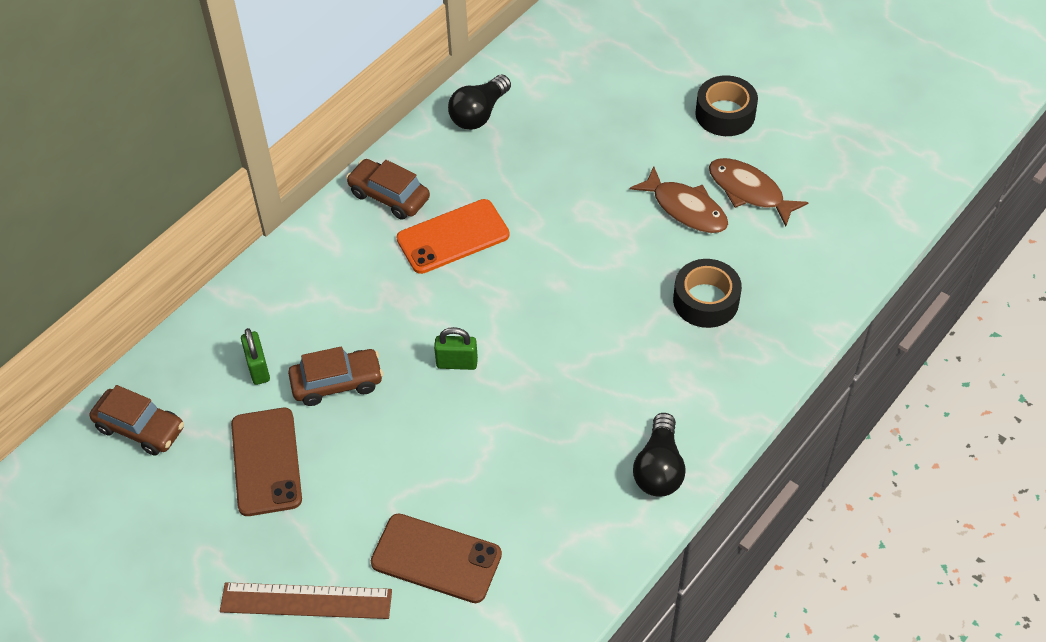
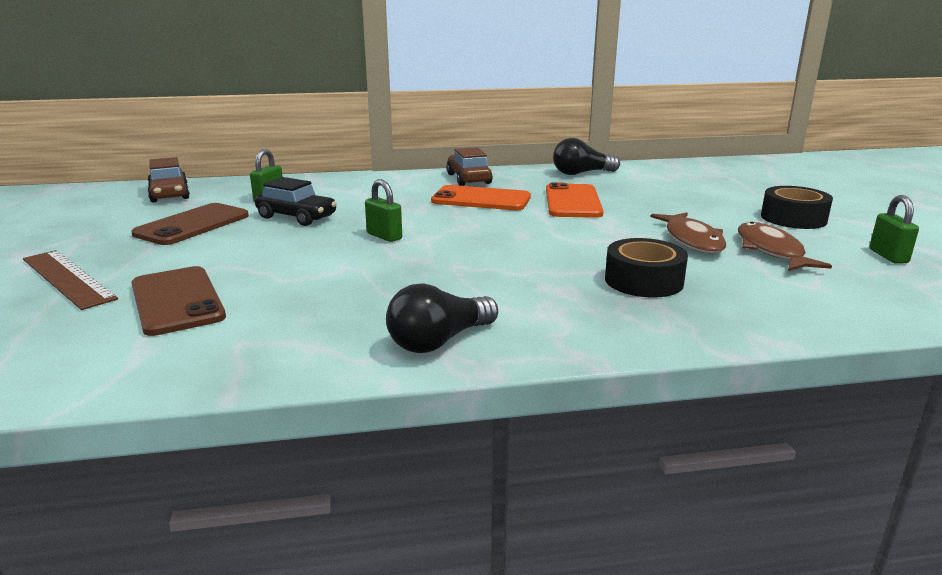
camera: 40 degrees right, 30 degrees down
(337, 383) = (297, 217): brown car -> black car
(534, 190) = (572, 202): none -> orange phone
(825, 149) = (888, 256): none -> green padlock

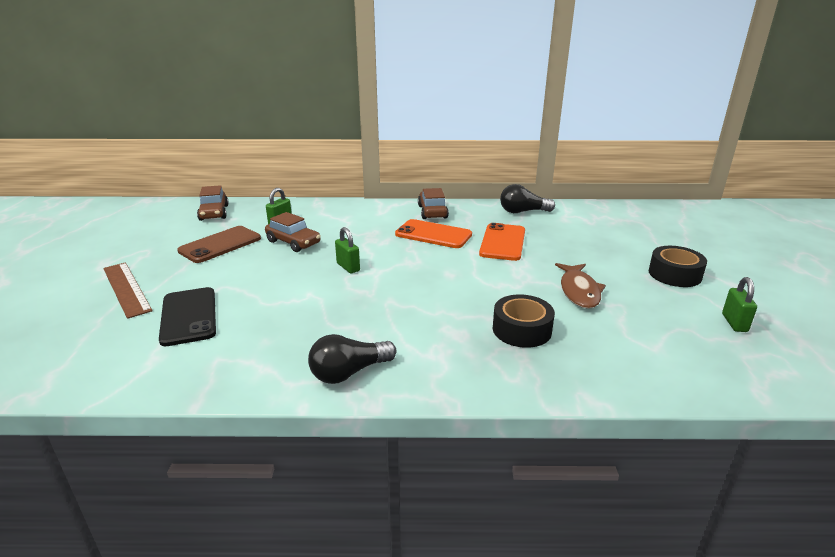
camera: 10 degrees right, 5 degrees up
(177, 301) = (189, 316): brown phone -> black phone
(297, 217) = (293, 242): black car -> brown car
(771, 251) = (638, 308): brown fish -> none

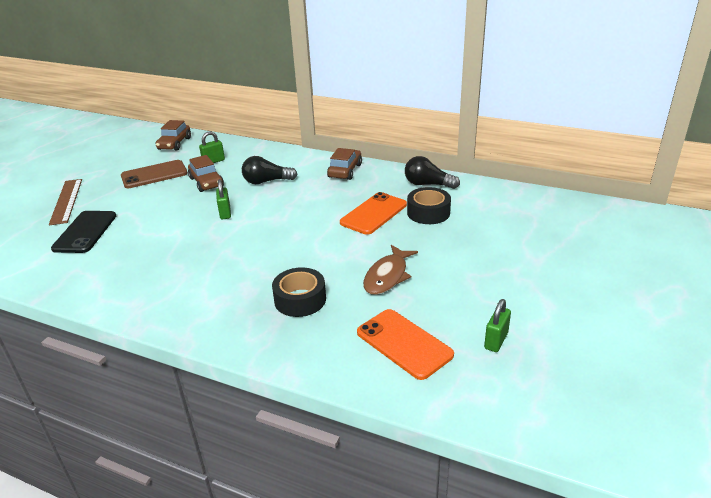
camera: 25 degrees right, 5 degrees up
(349, 372) = (144, 302): black light bulb -> black light bulb (266, 181)
(433, 234) = (322, 194): orange phone -> orange phone (404, 343)
(674, 274) = (499, 280): black tape -> black tape (428, 213)

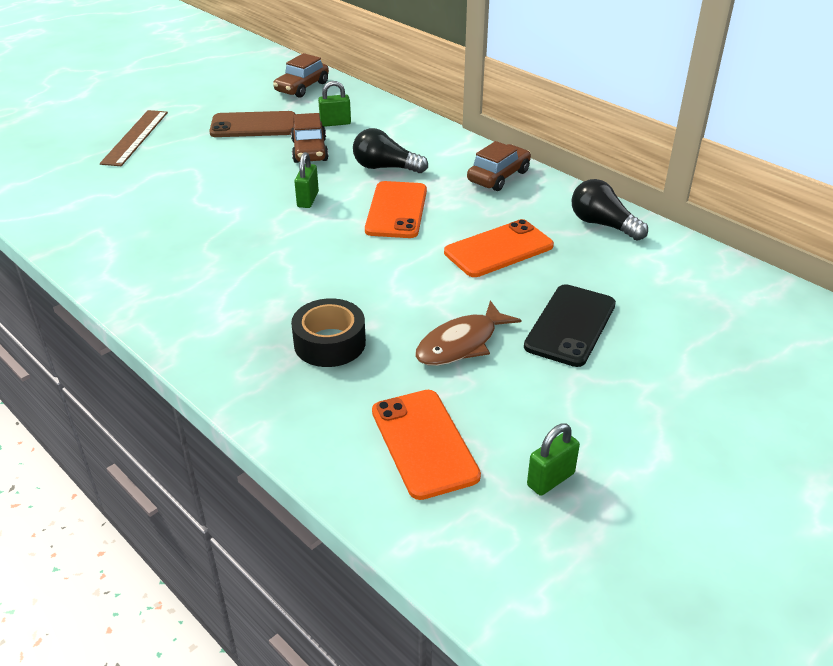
camera: 20 degrees right, 5 degrees up
(85, 232) = (134, 183): black phone -> black phone (570, 325)
(291, 206) = (396, 210): none -> orange phone
(428, 213) = (576, 267): black tape -> none

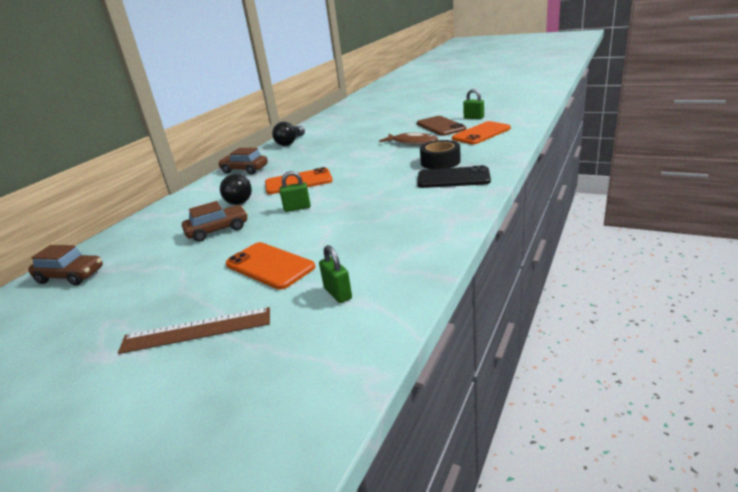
camera: 105 degrees left, 10 degrees down
(253, 125) = (166, 270): brown phone -> brown phone (440, 126)
(335, 123) = (162, 236): green padlock -> green padlock (338, 293)
(498, 249) = (327, 153): orange phone -> orange phone (269, 266)
(570, 325) = (380, 132): black phone -> black phone (453, 178)

